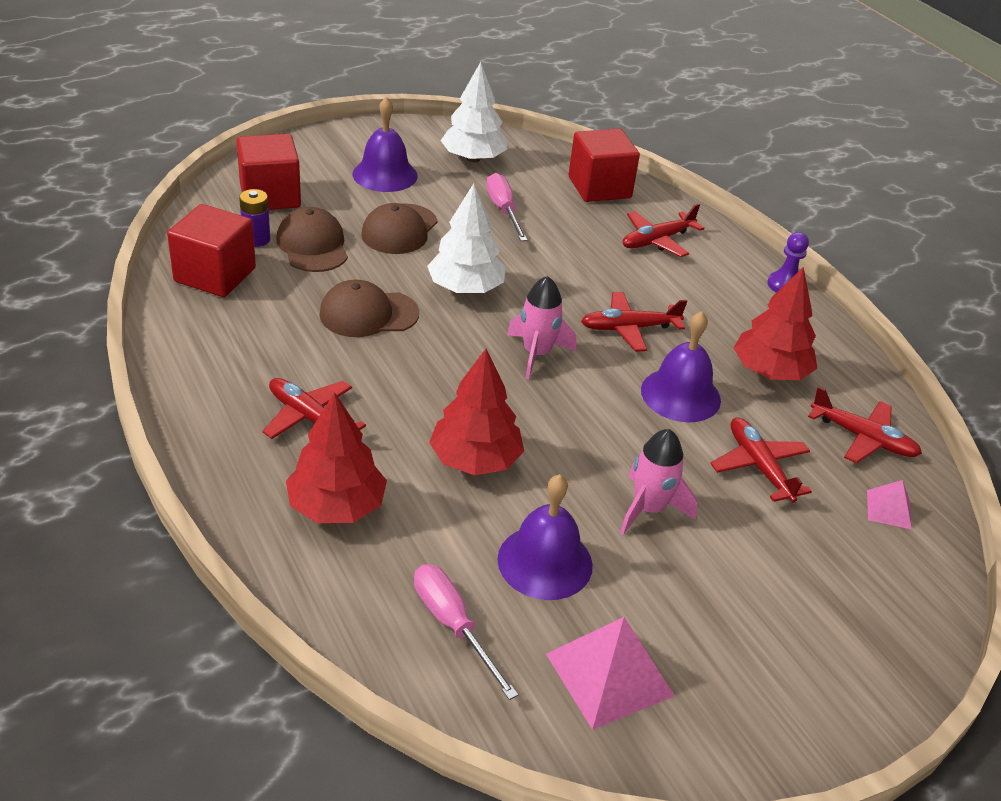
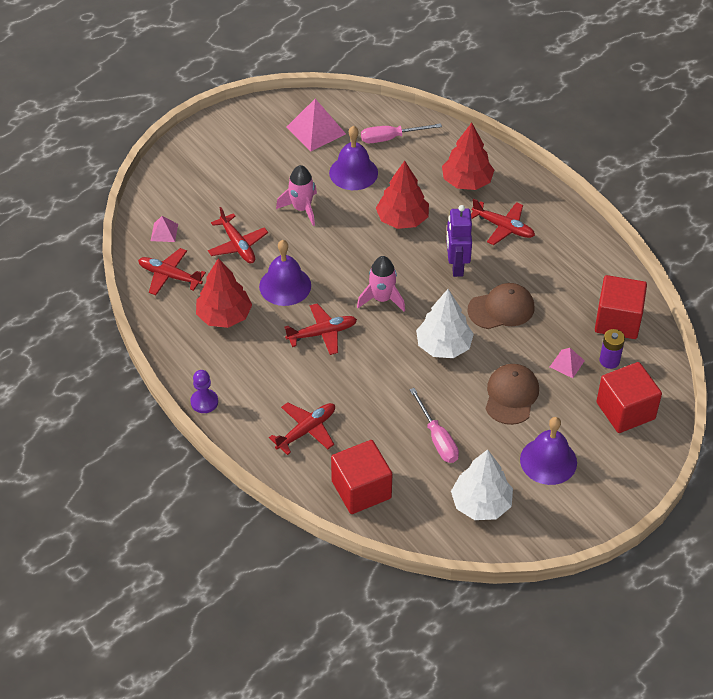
camera: 175 degrees right, 10 degrees up
(312, 245) = (567, 364): brown cap -> pink pyramid
(410, 376) = (456, 266): none -> purple robot
(453, 625) = (391, 138): pink screwdriver -> pink screwdriver turned 120 degrees clockwise

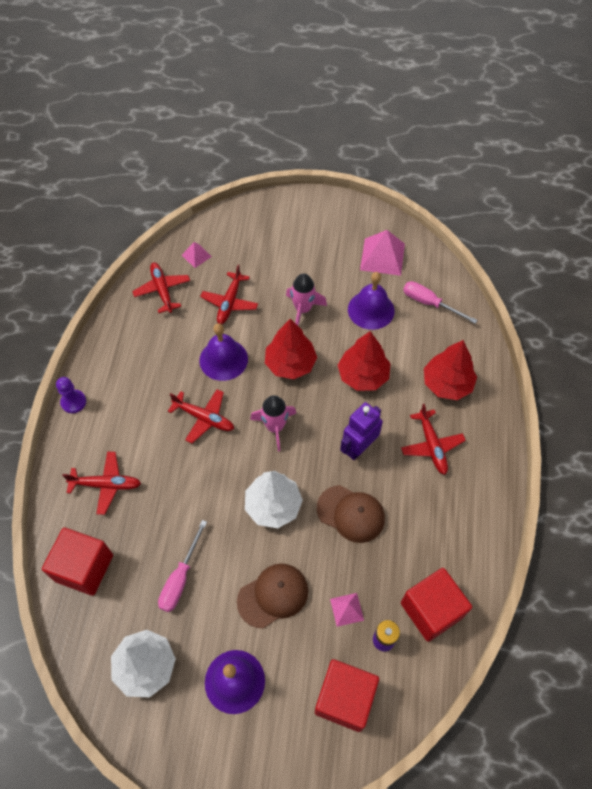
camera: 45 degrees right, 10 degrees up
(224, 316) = (160, 348): red tree -> red tree (290, 364)

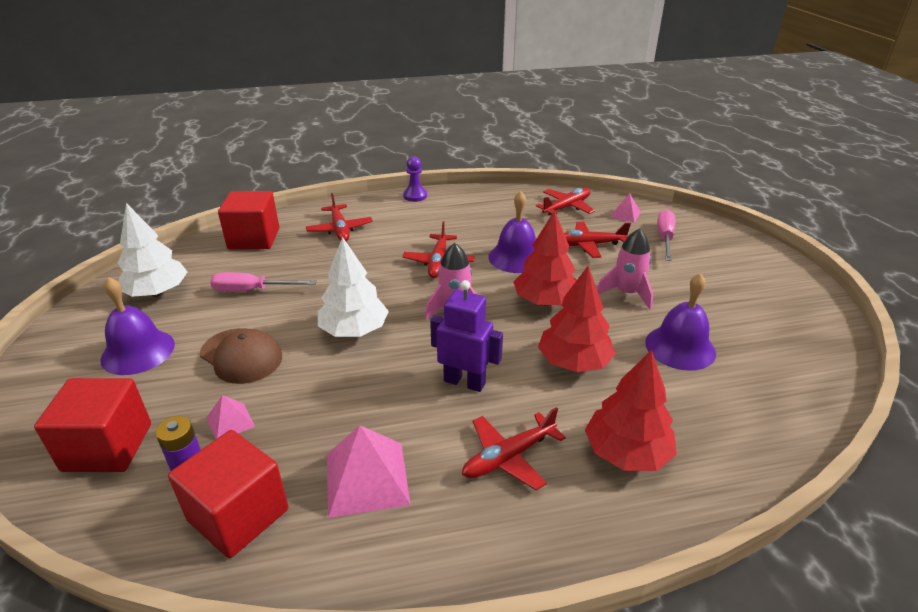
camera: 70 degrees right, 25 degrees down
(351, 513) = (366, 396): brown cap -> none
(382, 256) = (775, 339): pink pyramid -> pink pyramid (367, 478)
(429, 303) = (749, 403): pink screwdriver -> pink screwdriver (665, 238)

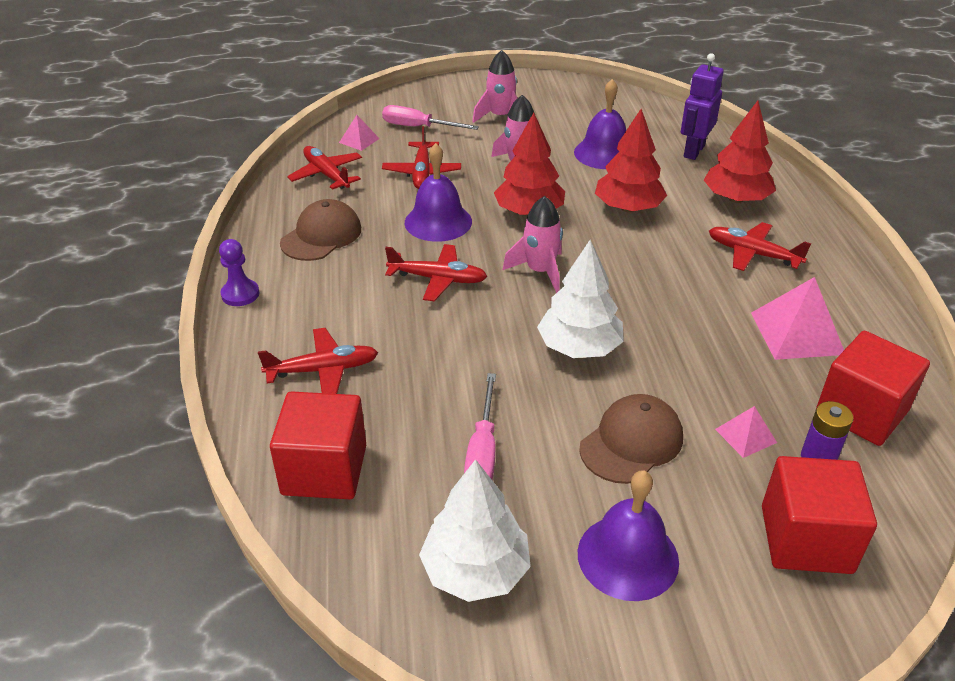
camera: 85 degrees left, 5 degrees up
(464, 382) = (662, 271): purple robot -> purple robot (693, 151)
(485, 214) = (321, 236): none -> brown cap
(509, 457) = (753, 254): red plane -> red plane turned 150 degrees clockwise
(715, 279) = (500, 117): none -> pink rocket

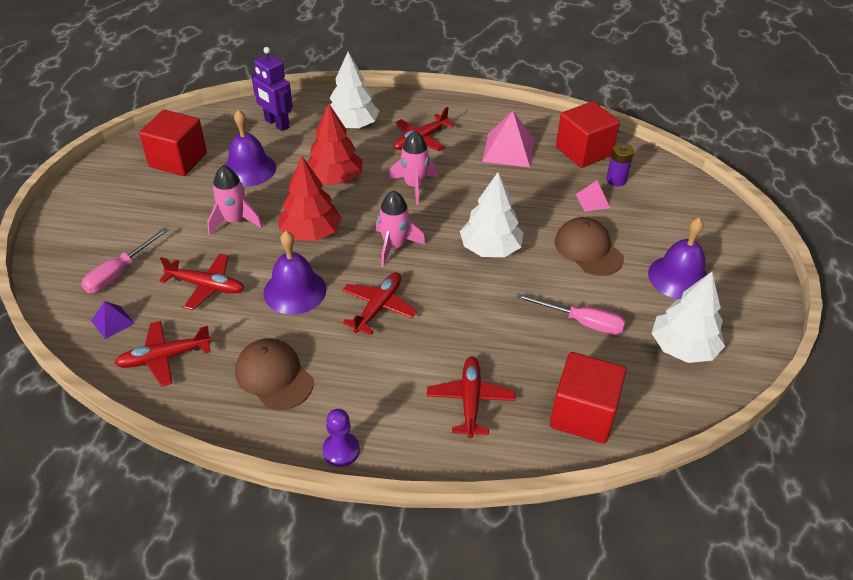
camera: 75 degrees left, 5 degrees up
(359, 140) = (112, 322): pink pyramid -> purple pyramid
(500, 117) = (142, 213): pink rocket -> pink rocket (414, 186)
(736, 199) = (352, 125): red tree -> white tree
(806, 539) = (673, 205): red cube -> red cube (178, 160)

